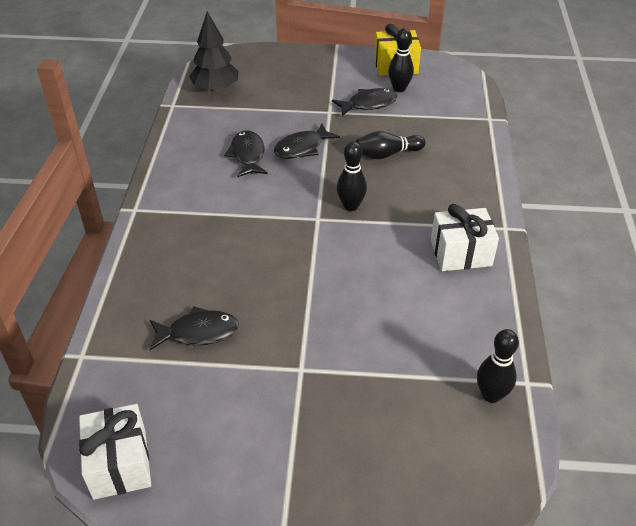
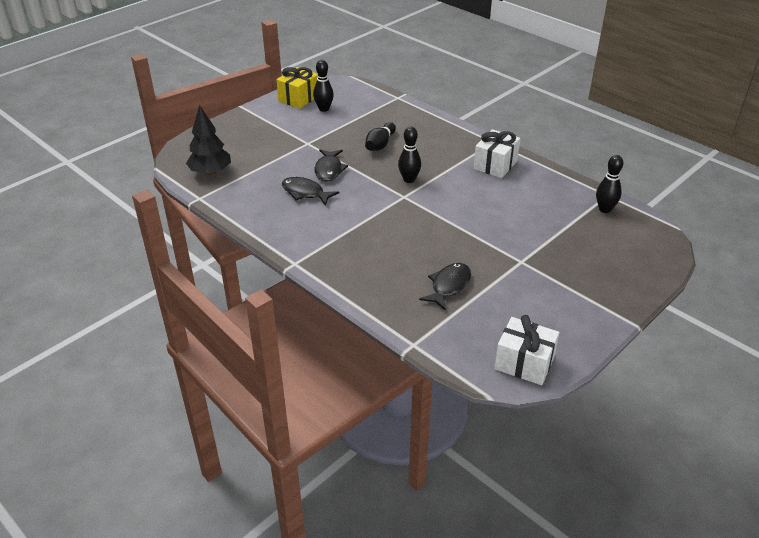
camera: 50 degrees left, 5 degrees down
(368, 104) = (322, 126): black fish -> none

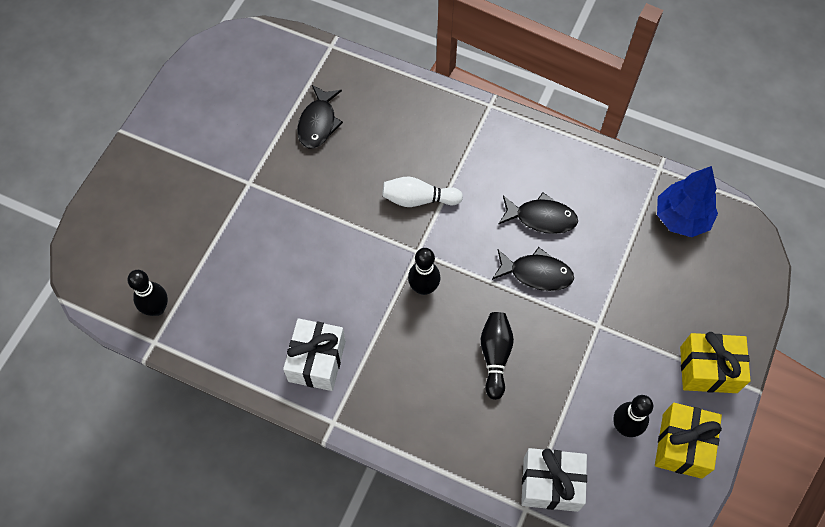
camera: 160 degrees right, 25 degrees up
(210, 172) = (681, 218): black tree -> blue tree
(259, 116) = (708, 369): none -> yellow gift
(329, 170) = (536, 273): black fish -> black fish turned 120 degrees clockwise
(388, 221) = (418, 199): none -> white bowling pin
(524, 363) = (225, 55): white gift -> white gift (550, 484)

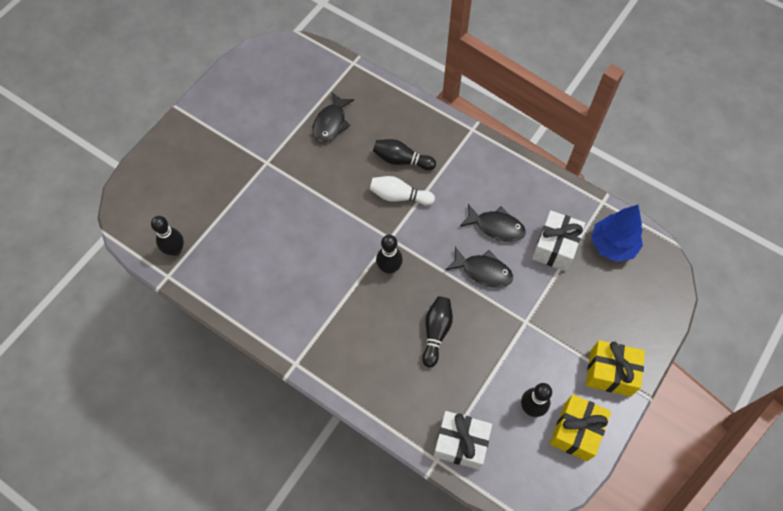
camera: 10 degrees right, 0 degrees up
(317, 361) = (292, 312): white gift -> white gift (555, 247)
(413, 155) = (401, 160): none -> black bowling pin

